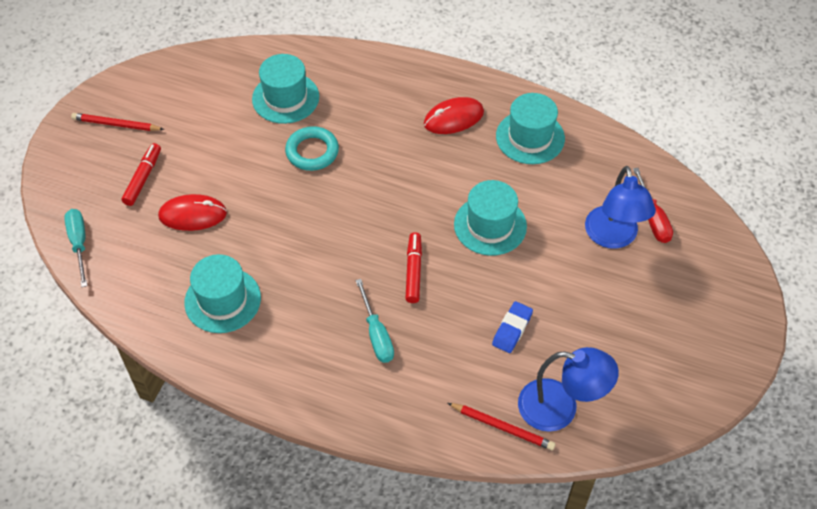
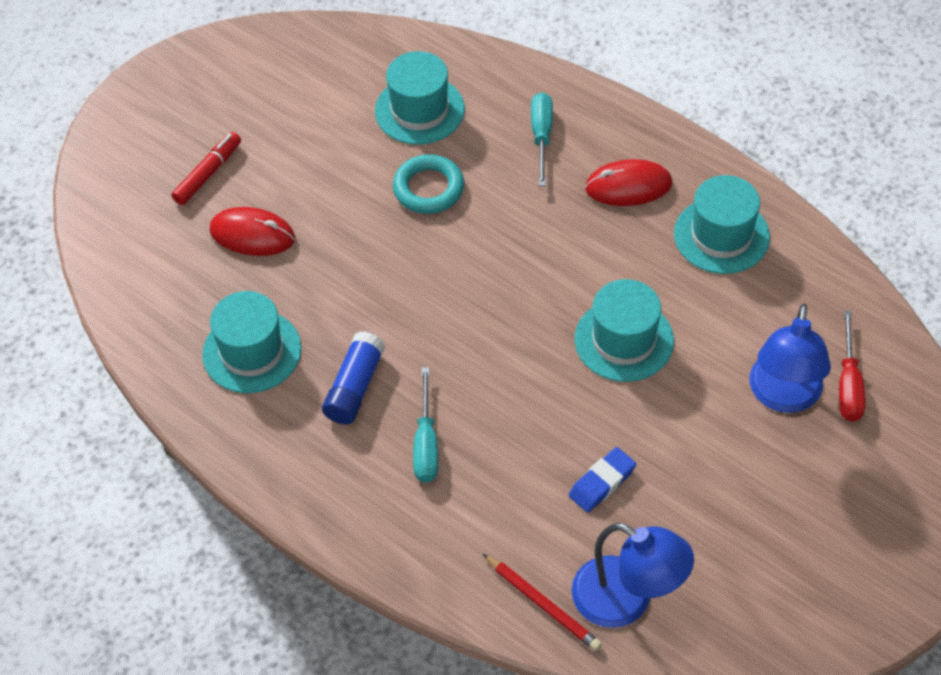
camera: 20 degrees right, 0 degrees up
(79, 244) = (105, 238): turquoise screwdriver -> turquoise screwdriver (541, 136)
(116, 124) = (198, 97): red pencil -> none
(309, 307) = (354, 387): none -> blue glue stick
(413, 271) = (502, 375): red marker -> none

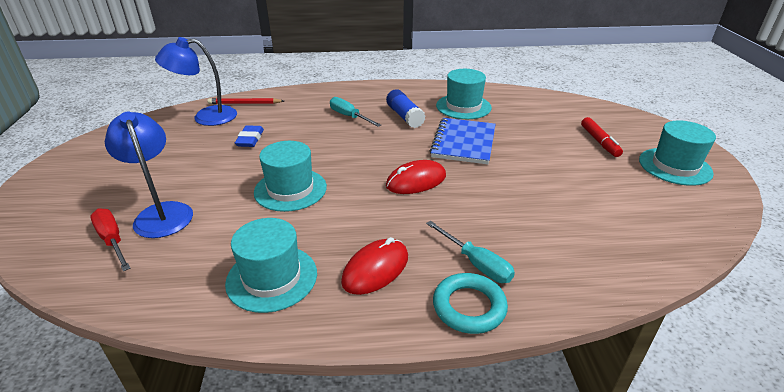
camera: 135 degrees right, 20 degrees down
(252, 234) = (535, 134): red mouse -> red mouse (416, 181)
(353, 280) = (463, 143): none -> blue notebook
(419, 110) = (571, 229): turquoise hat -> turquoise hat (675, 166)
(428, 188) = (494, 194): turquoise ring -> turquoise ring (469, 307)

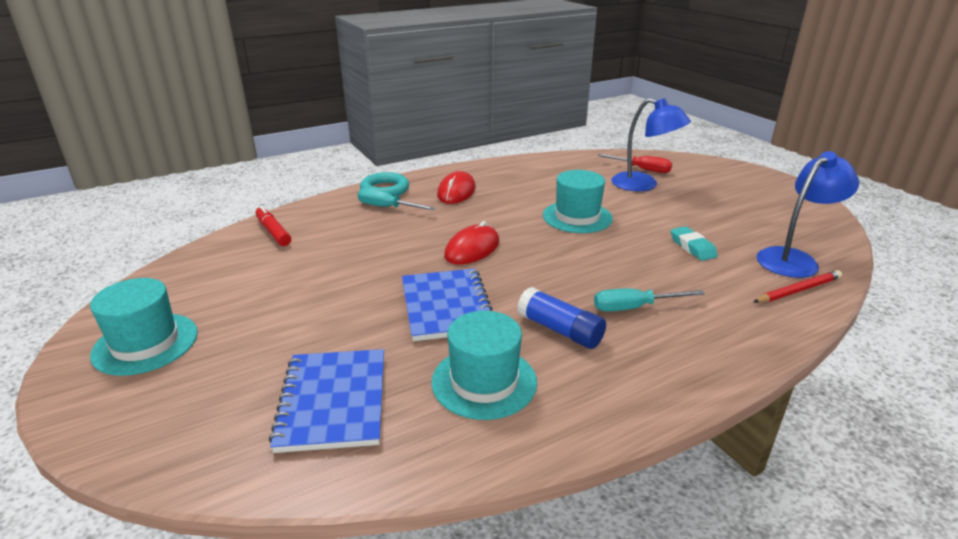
camera: 155 degrees right, 5 degrees down
(250, 139) = (692, 247): blue eraser -> turquoise eraser
(272, 278) = (517, 176): turquoise hat -> none
(349, 116) = (634, 307): turquoise screwdriver -> turquoise screwdriver turned 150 degrees clockwise
(542, 115) = (333, 401): none -> blue notebook
(599, 141) = (243, 362): red marker -> red marker (273, 232)

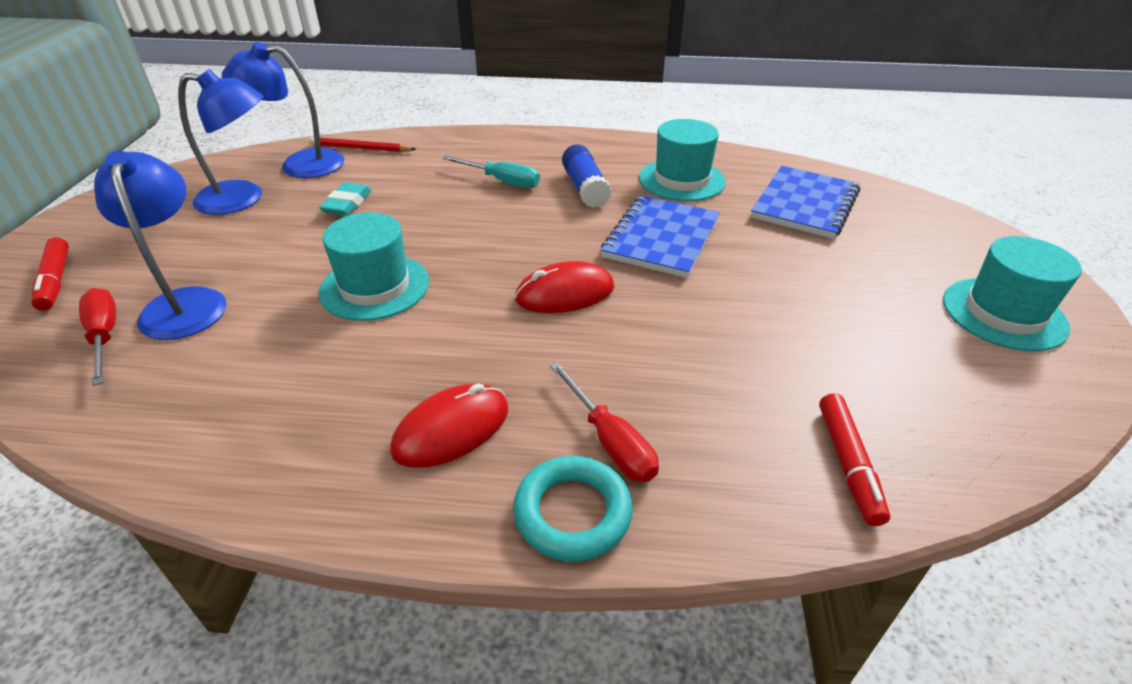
camera: 145 degrees left, 10 degrees up
(387, 207) = (610, 441): turquoise screwdriver -> red screwdriver
(714, 173) = (56, 281): none -> red marker
(753, 226) = (243, 199): none -> blue lamp

